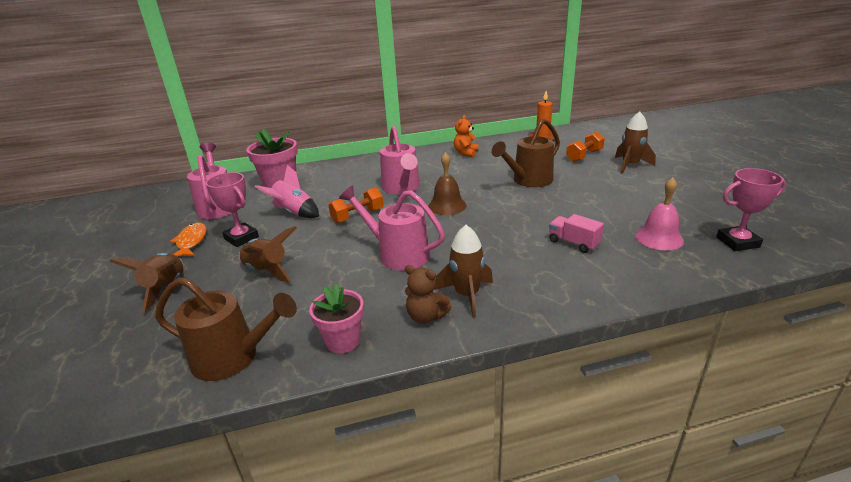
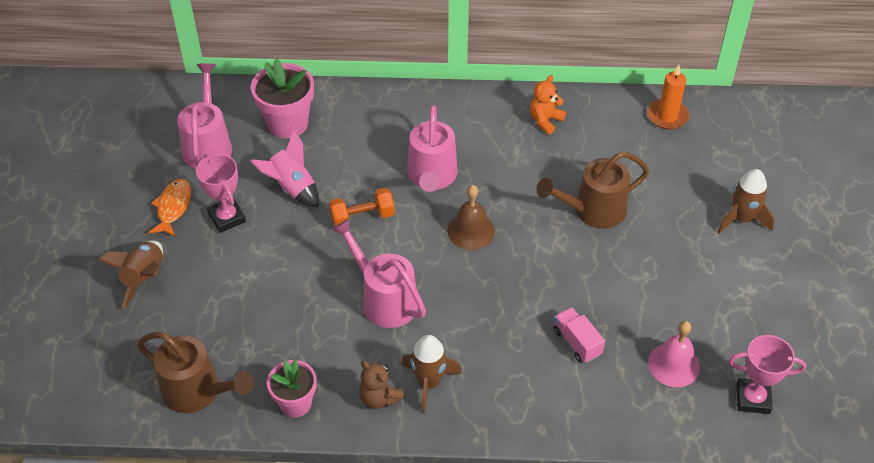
camera: 15 degrees right, 20 degrees up
(267, 270) = (246, 283): brown rocket -> none
(584, 156) = (696, 178): orange dumbbell -> none

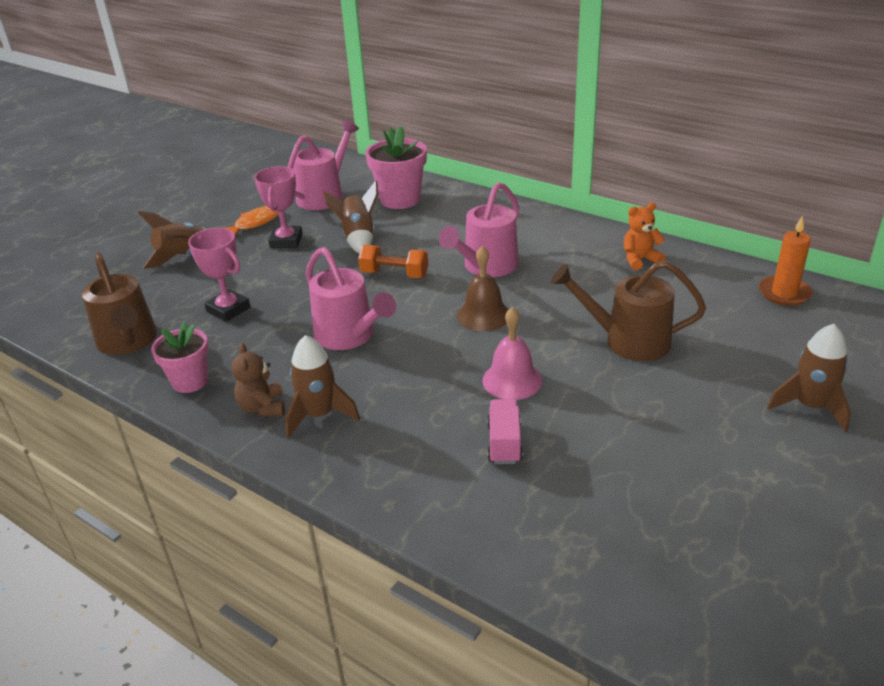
camera: 35 degrees right, 15 degrees down
(292, 188) = (358, 238): pink rocket -> brown rocket
(384, 299) = (349, 336): pink watering can -> pink watering can turned 150 degrees clockwise
(674, 365) = (601, 511): pink bell -> pink bell (512, 380)
(753, 398) = (680, 594): pink trophy -> pink trophy (228, 309)

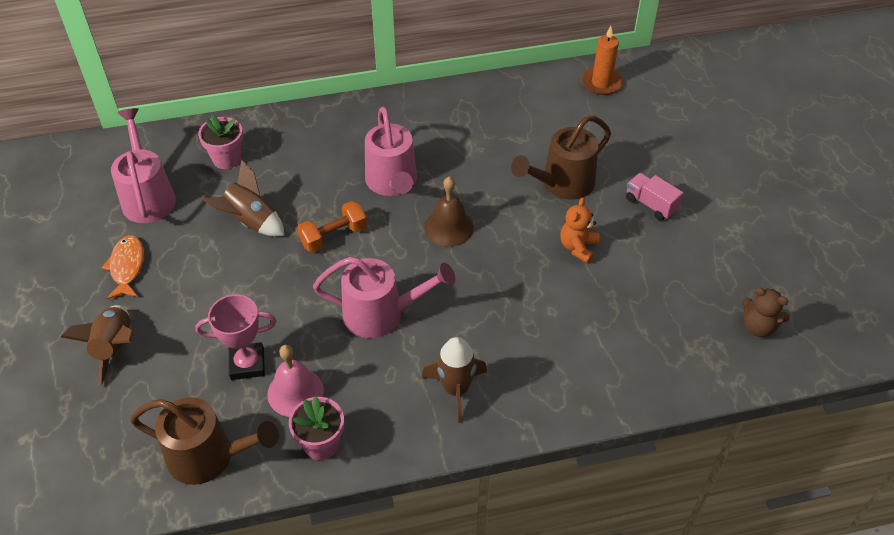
camera: 50 degrees left, 15 degrees up
(263, 408) = (409, 417): brown teddy bear -> brown teddy bear (758, 327)
(286, 241) = (189, 266): pink trophy -> none
(400, 199) = (227, 159): pink flower pot -> pink flower pot, size x0.66
(504, 443) = (591, 315): pink truck -> pink truck (651, 204)
(512, 380) = (536, 266): pink bell -> pink bell (295, 392)
(640, 260) = (487, 108): orange teddy bear -> orange teddy bear (578, 247)
(810, 407) = (705, 164): brown rocket -> none

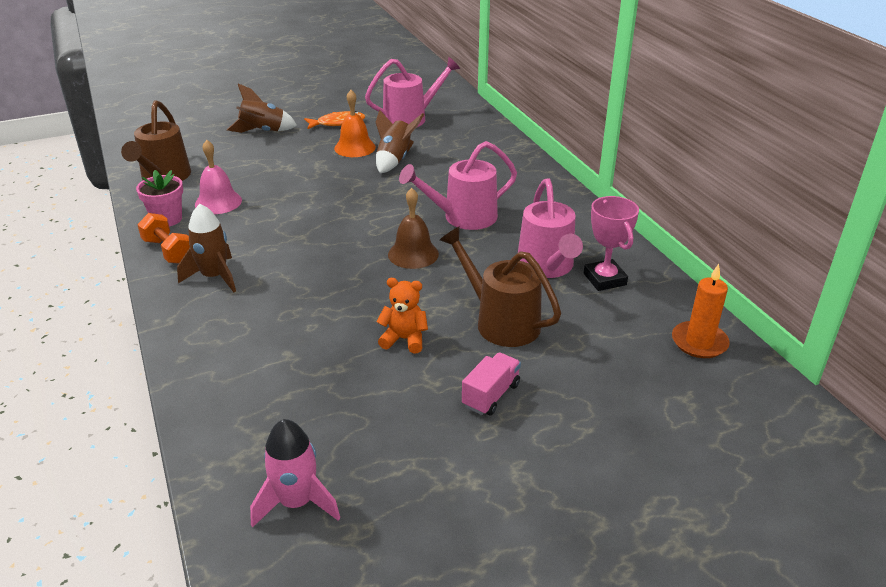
camera: 80 degrees right, 15 degrees down
(204, 255) = (355, 147): none -> orange bell
(227, 159) = (463, 140): pink flower pot -> none
(247, 364) = (247, 179): pink trophy -> pink trophy (604, 279)
(333, 236) = (387, 197): orange dumbbell -> orange dumbbell (168, 251)
(382, 314) = (300, 230): pink watering can -> pink watering can (547, 267)
(758, 327) = (296, 502): brown teddy bear -> pink rocket

